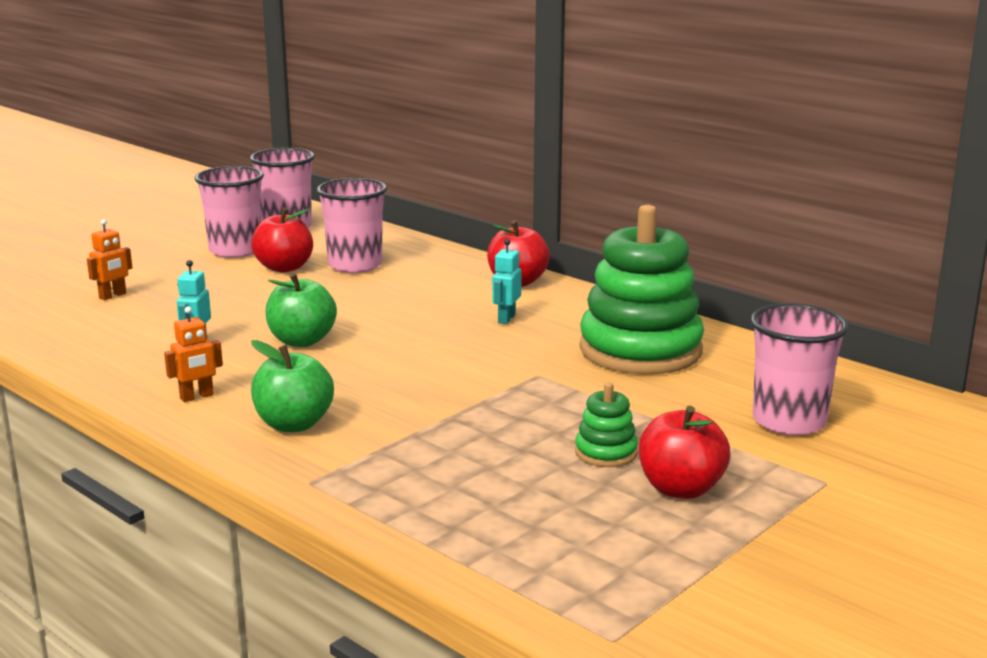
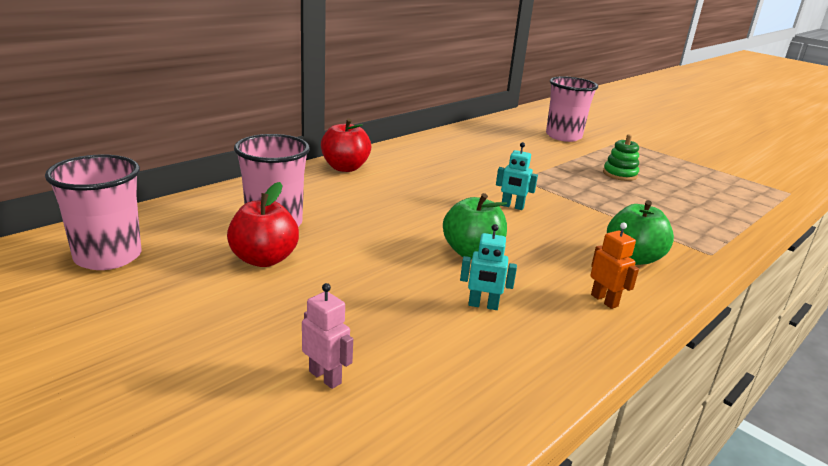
camera: 90 degrees left, 5 degrees up
(113, 296) = (325, 377): orange robot -> pink robot
(235, 250) = (180, 290): pink cup -> none
(506, 319) = (423, 178): turquoise robot -> turquoise robot (512, 206)
(640, 350) = (477, 151): green stacking toy -> none
(681, 489) = (648, 165): red apple -> none

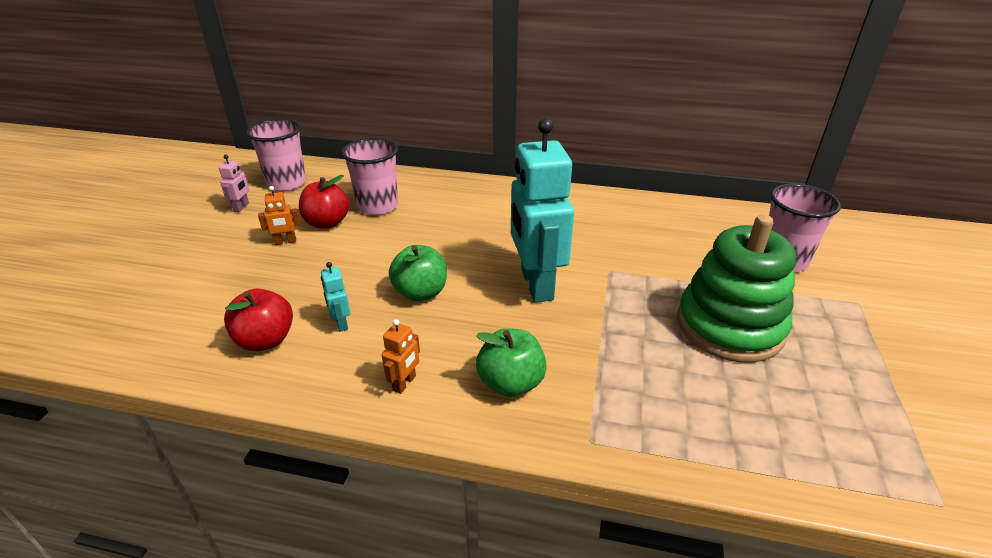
camera: 60 degrees right, 10 degrees up
(268, 295) = (285, 242): none -> orange robot
(325, 377) = (212, 294): pink robot -> pink robot (241, 207)
(345, 168) = (502, 192): red apple -> red apple (265, 340)
(512, 206) = (536, 284): turquoise robot -> turquoise robot, size x2.49
(620, 174) = (729, 326): green stacking toy -> green stacking toy, size x2.34

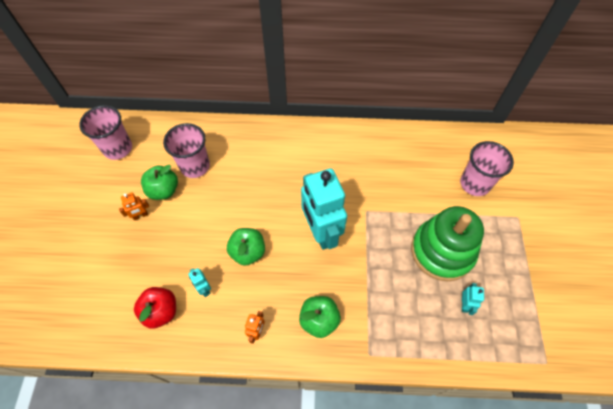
camera: 10 degrees left, 25 degrees up
(241, 207) = (94, 182): pink robot -> none
(327, 223) = (163, 190): red apple -> green apple
(770, 396) = (464, 304): none -> turquoise robot

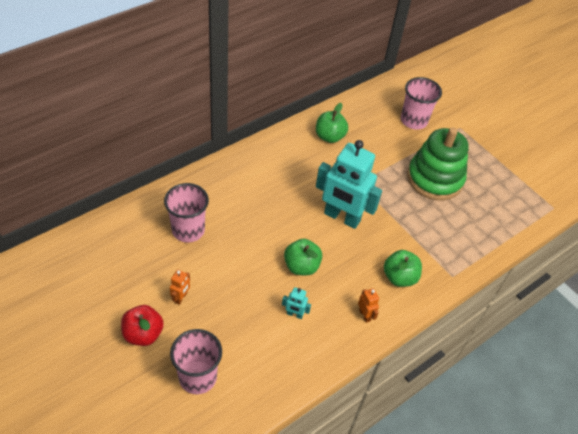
camera: 45 degrees left, 10 degrees down
(118, 148) = (97, 258): pink cup -> pink cup (198, 377)
(161, 311) = (277, 354): red apple -> red apple (143, 334)
(163, 190) = (180, 265): green apple -> green apple (329, 137)
(464, 304) = (479, 204): turquoise robot -> none

